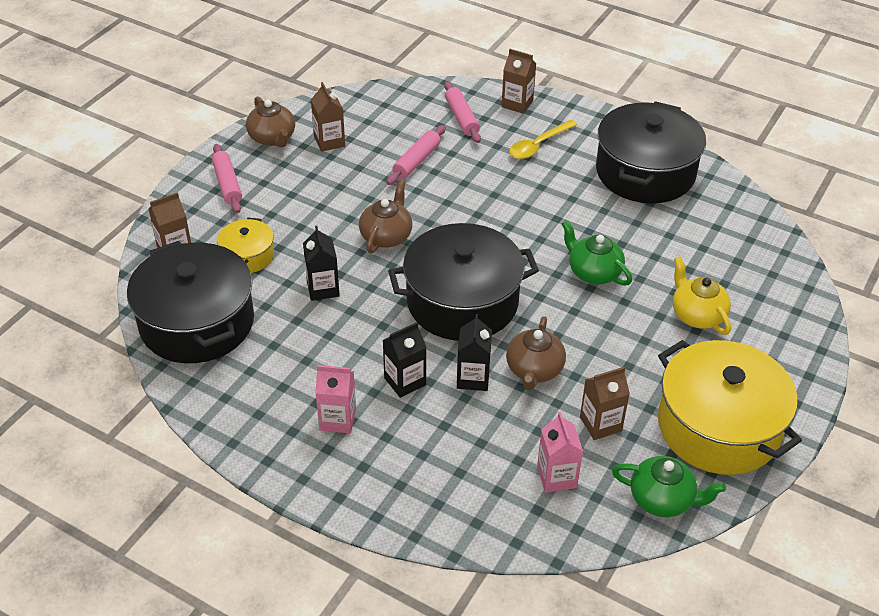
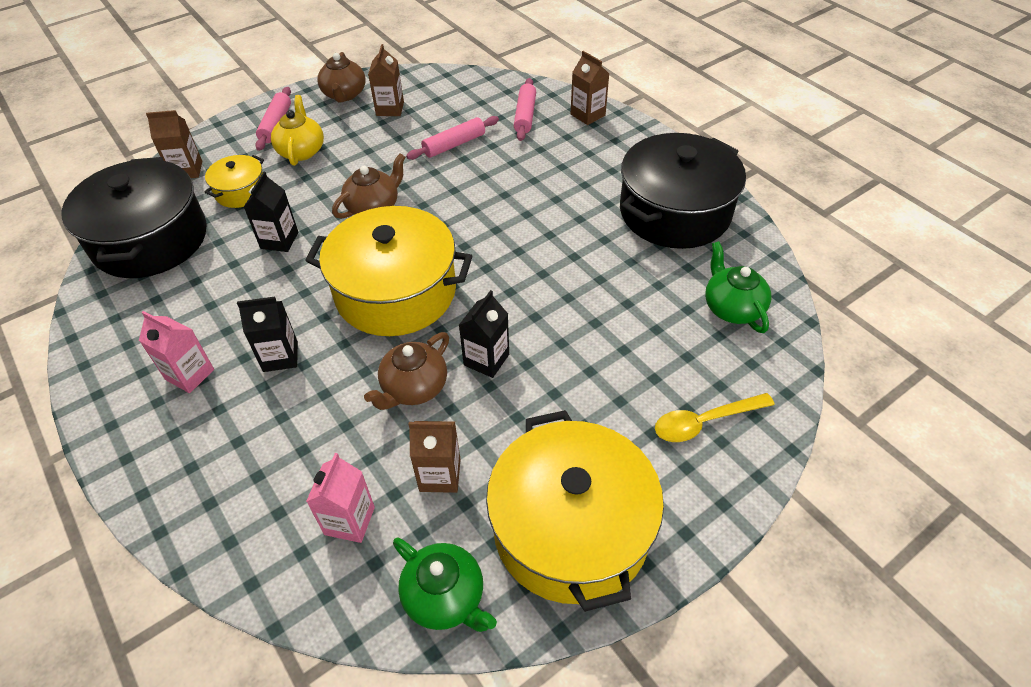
camera: 25 degrees right, 5 degrees up
(462, 302) = (396, 292): black pot -> yellow pot
(473, 378) = (347, 375): black carton -> black carton (486, 360)
(538, 145) = (581, 158): yellow spoon -> yellow spoon (704, 422)
(593, 272) = (549, 301): green teapot -> green teapot (732, 308)
(697, 315) = (632, 384): yellow teapot -> yellow teapot (301, 151)

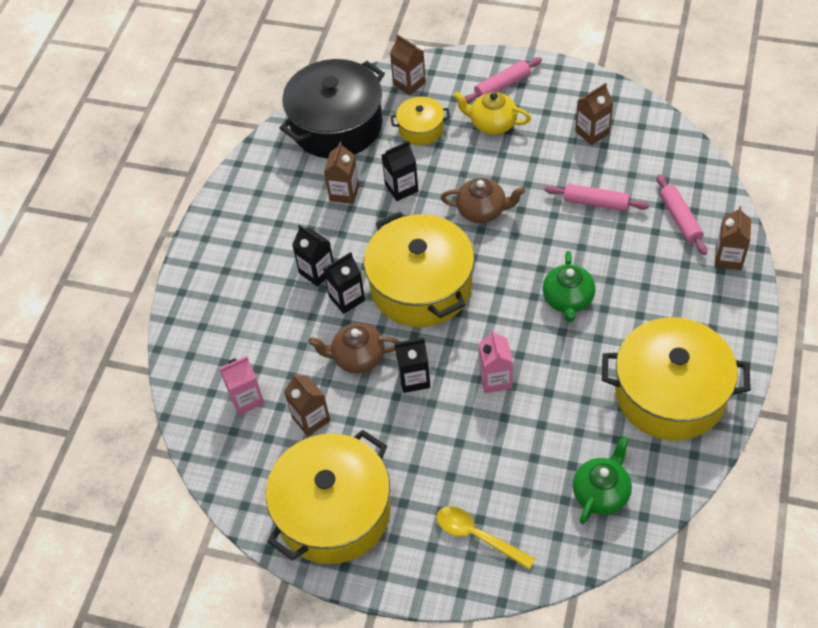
camera: 55 degrees right, 5 degrees up
(190, 374) = (265, 241): pink carton -> pink carton (495, 379)
(226, 281) = (344, 193): none -> brown carton
(301, 151) = (492, 124): yellow teapot -> yellow teapot turned 120 degrees counterclockwise
(340, 353) = (347, 298): none -> black carton
(344, 94) = (577, 93): brown teapot -> none
(445, 597) = (242, 479): green teapot -> green teapot (568, 299)
(525, 115) = (680, 219): pink rolling pin -> pink rolling pin turned 75 degrees counterclockwise
(674, 212) = (670, 393): black pot -> yellow pot

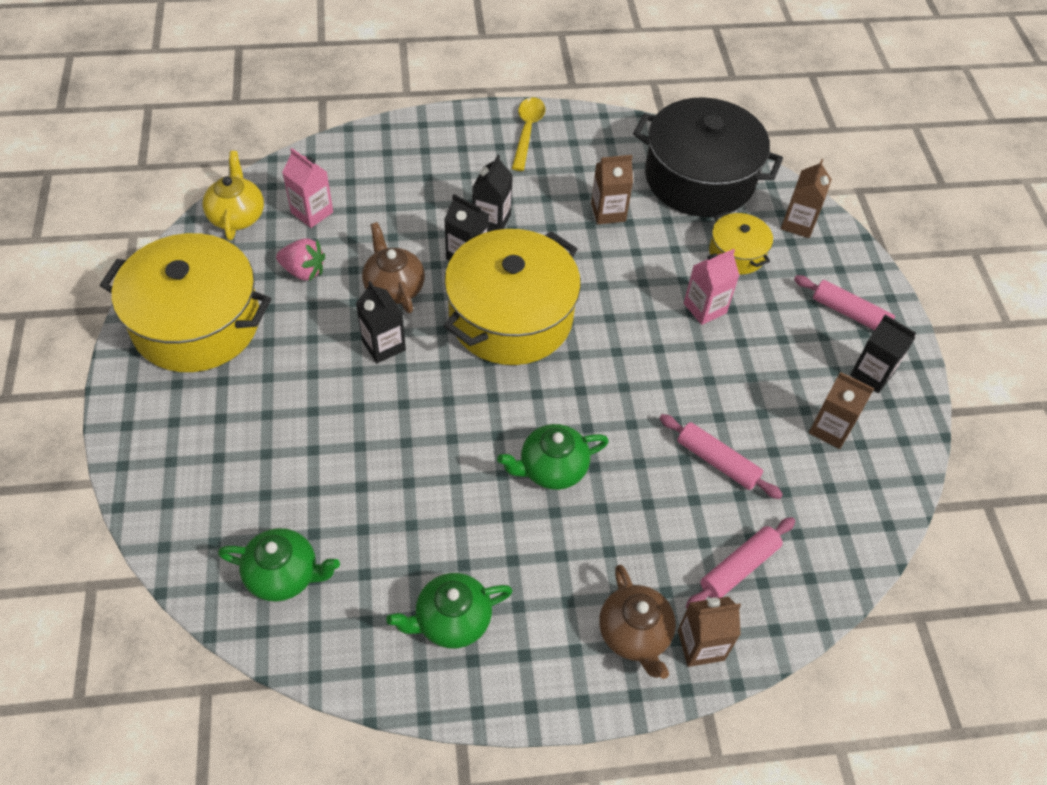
camera: 60 degrees right, 0 degrees up
(311, 419) = (303, 271): brown carton -> pink strawberry
(401, 188) = (640, 260): black carton -> black carton (871, 374)
(477, 536) = (196, 461): yellow spoon -> yellow spoon (527, 131)
(482, 210) = (646, 345): brown teapot -> brown teapot (634, 634)
(492, 124) = (783, 319): yellow teapot -> yellow teapot (237, 216)
(495, 379) = (409, 423): pink carton -> pink carton (705, 308)
(596, 202) = (717, 461): pink rolling pin -> pink rolling pin turned 45 degrees counterclockwise
(670, 393) = (452, 620): yellow pot -> green teapot

